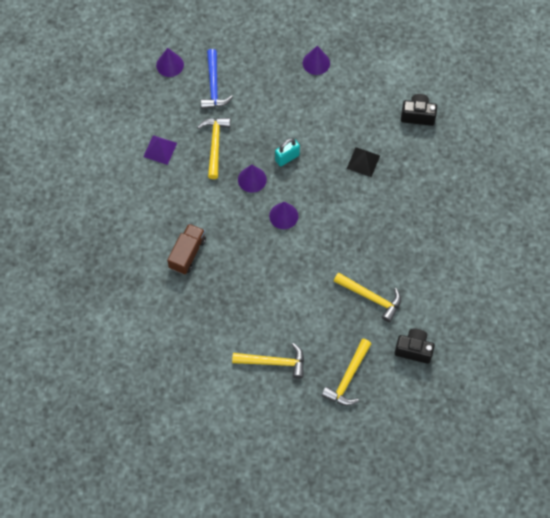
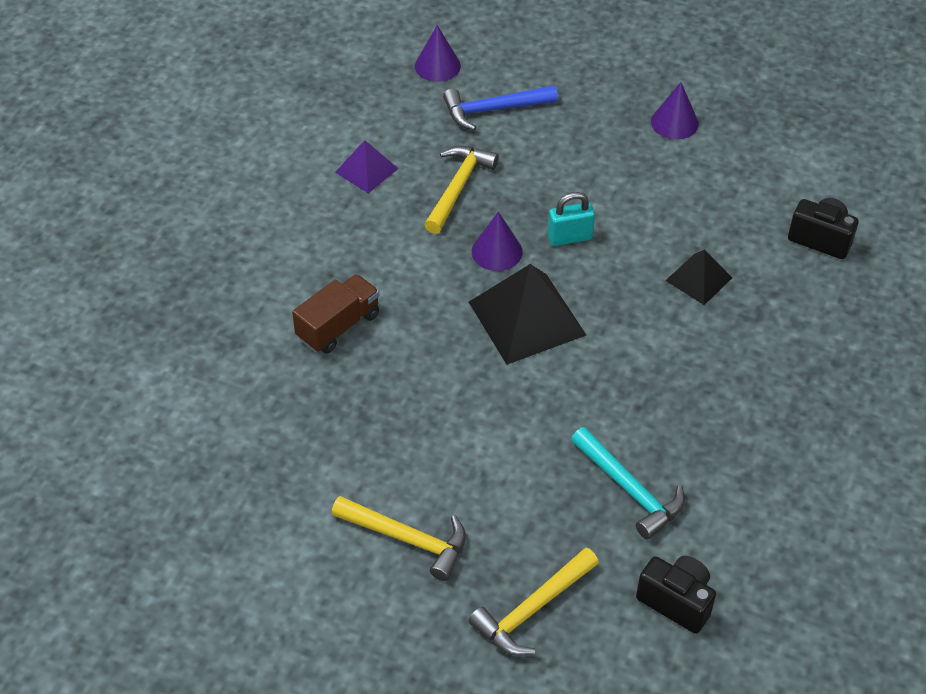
camera: 20 degrees right, 15 degrees down
(214, 86) = (494, 110): blue hammer -> blue hammer turned 60 degrees clockwise
(283, 216) = (527, 318): purple cone -> black pyramid
(371, 297) = (629, 489): yellow hammer -> turquoise hammer

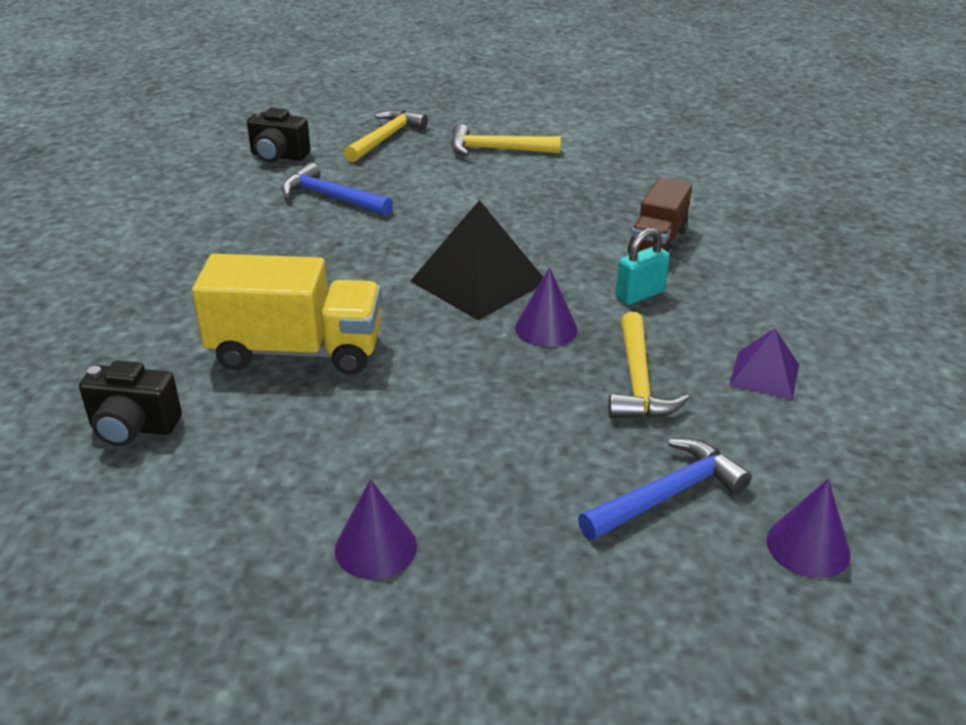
camera: 160 degrees right, 15 degrees down
(569, 237) = (468, 359): turquoise padlock -> turquoise padlock (639, 295)
(629, 489) = (331, 197): turquoise hammer -> blue hammer
(698, 279) = (296, 351): black pyramid -> yellow truck

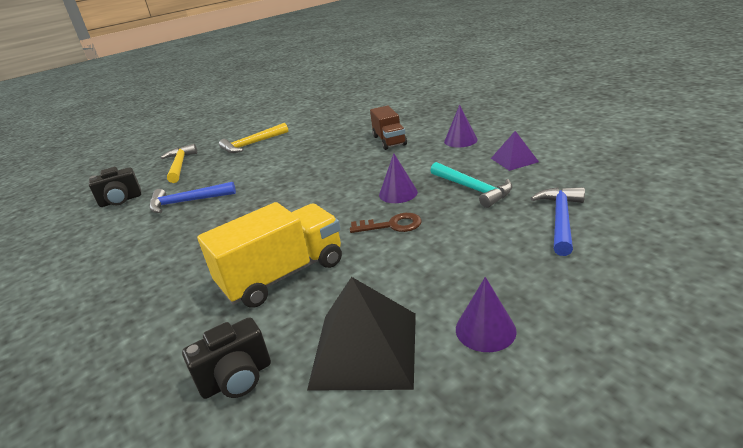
camera: 35 degrees left, 5 degrees down
(474, 366) = (391, 225): none -> brown key
(478, 281) = (332, 193): black pyramid -> black pyramid (364, 349)
(638, 381) = (472, 189): yellow hammer -> turquoise hammer
(639, 295) = (416, 161): turquoise padlock -> none
(808, 546) = (638, 203): purple cone -> purple cone (460, 140)

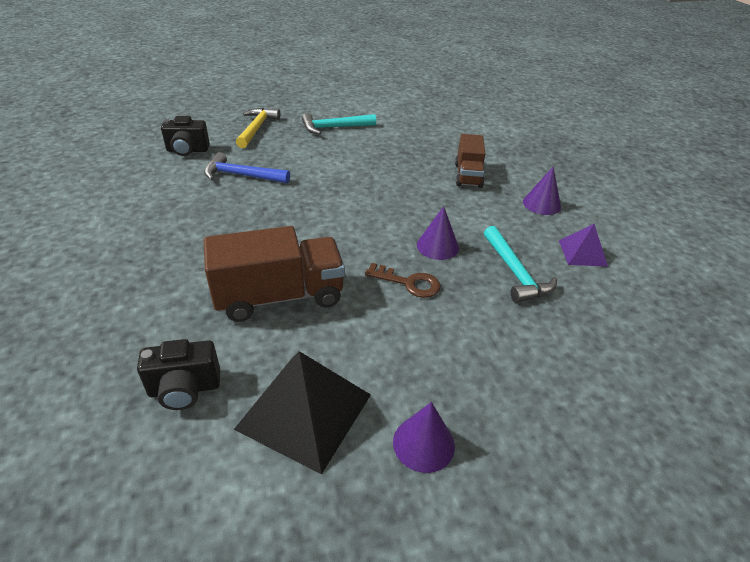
camera: 15 degrees right, 10 degrees up
(252, 144) = (334, 128): yellow hammer -> turquoise hammer
(283, 275) = (279, 296): yellow truck -> brown truck
(561, 220) = (582, 350): blue hammer -> none

